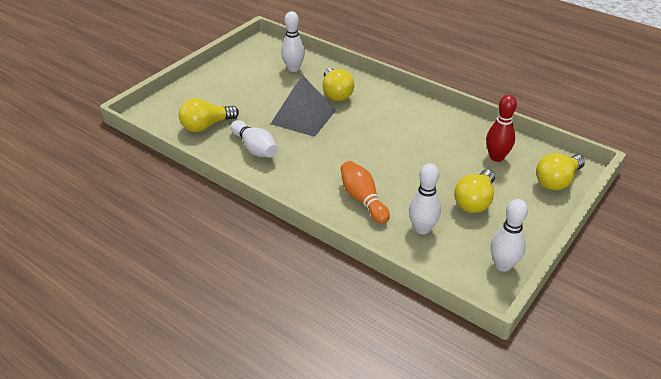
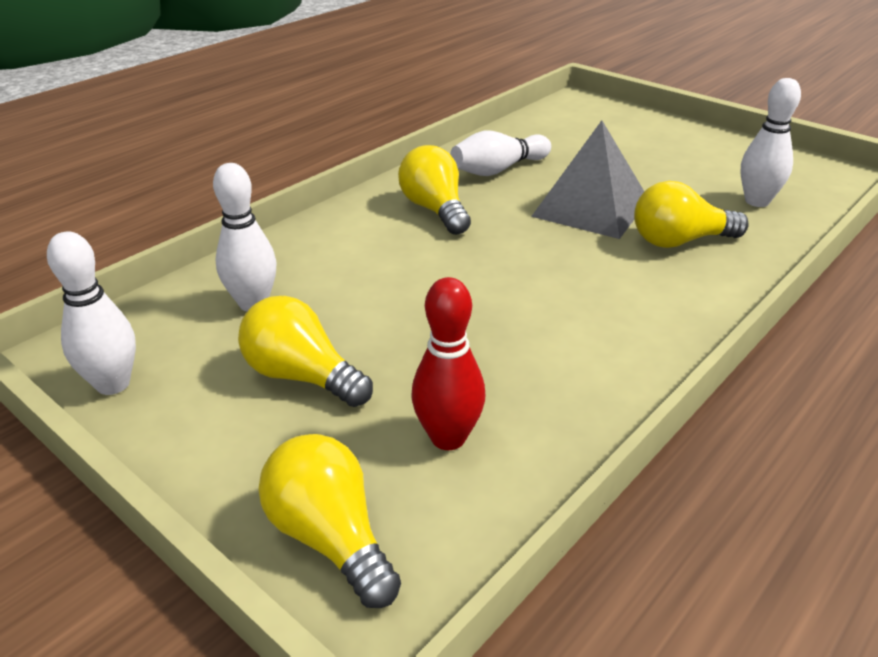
camera: 95 degrees right, 5 degrees down
(206, 126) = (555, 137): yellow light bulb -> yellow light bulb (435, 210)
(363, 199) = (349, 252): orange bowling pin -> none

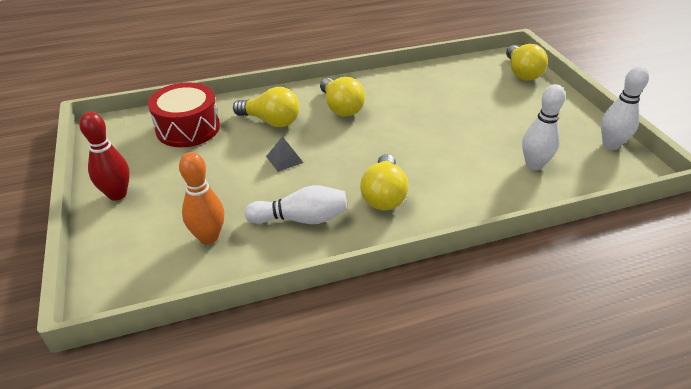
camera: 150 degrees left, 5 degrees up
(302, 376) = (516, 120): yellow light bulb -> yellow light bulb (341, 108)
(448, 438) = (466, 84): red bowling pin -> red bowling pin (117, 194)
(561, 139) = (208, 237): none -> orange bowling pin
(591, 207) = (284, 159): grey pyramid -> grey pyramid, size x0.44
(757, 201) = (188, 128): white bowling pin -> red drum

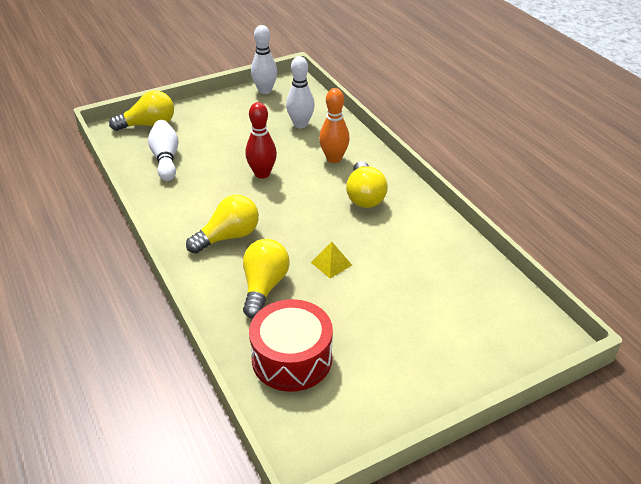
camera: 100 degrees left, 0 degrees up
(117, 194) = (429, 381): red bowling pin -> red bowling pin (262, 174)
(208, 237) = (458, 291): orange bowling pin -> orange bowling pin (334, 158)
(284, 159) = (331, 263): grey pyramid -> yellow pyramid
(301, 219) = (412, 238): white bowling pin -> white bowling pin (166, 159)
(383, 195) = (364, 196): yellow light bulb -> yellow light bulb turned 90 degrees clockwise

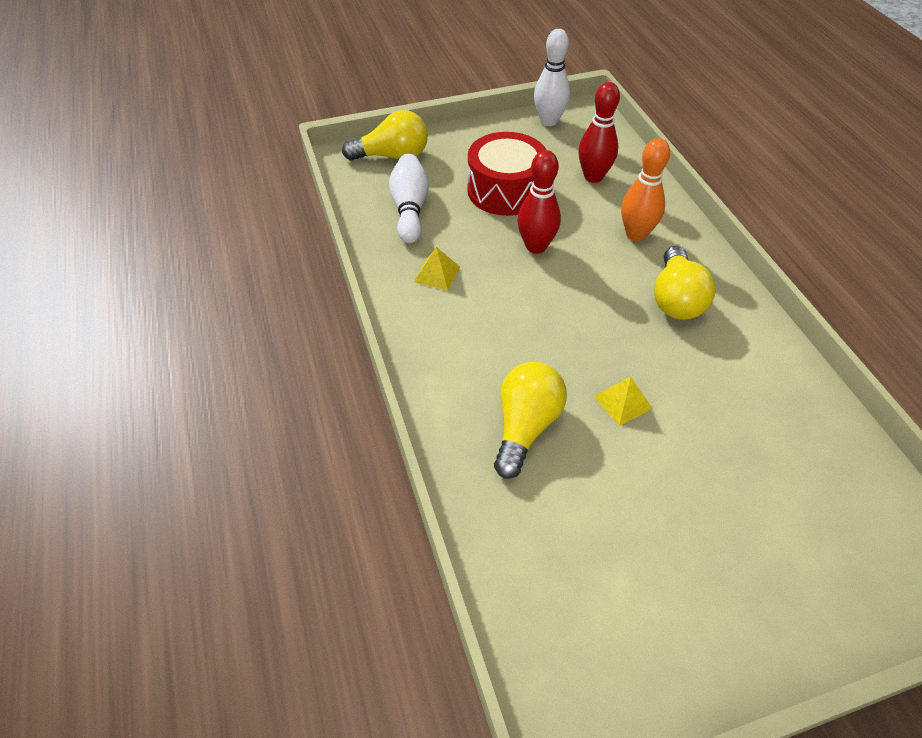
camera: 10 degrees right, 10 degrees up
(190, 199) = (437, 274): none -> yellow pyramid
(228, 237) = (482, 339): yellow light bulb -> none
(292, 358) = (556, 552): red drum -> red drum (505, 190)
(300, 124) = (593, 177): white bowling pin -> red bowling pin

